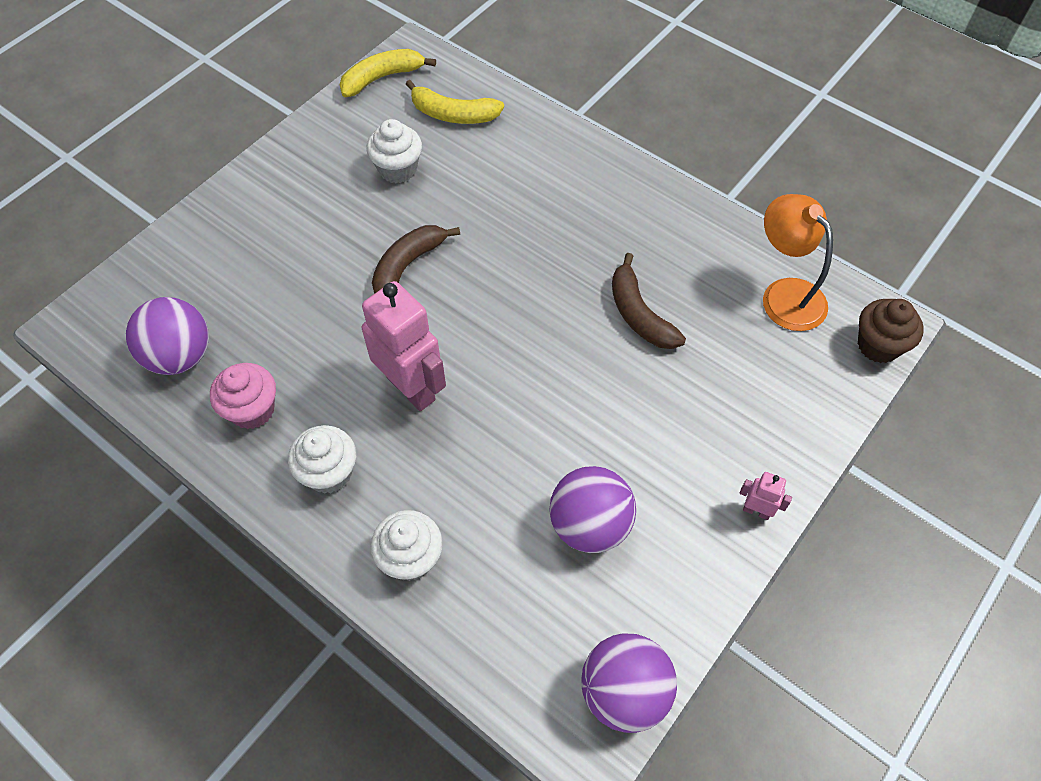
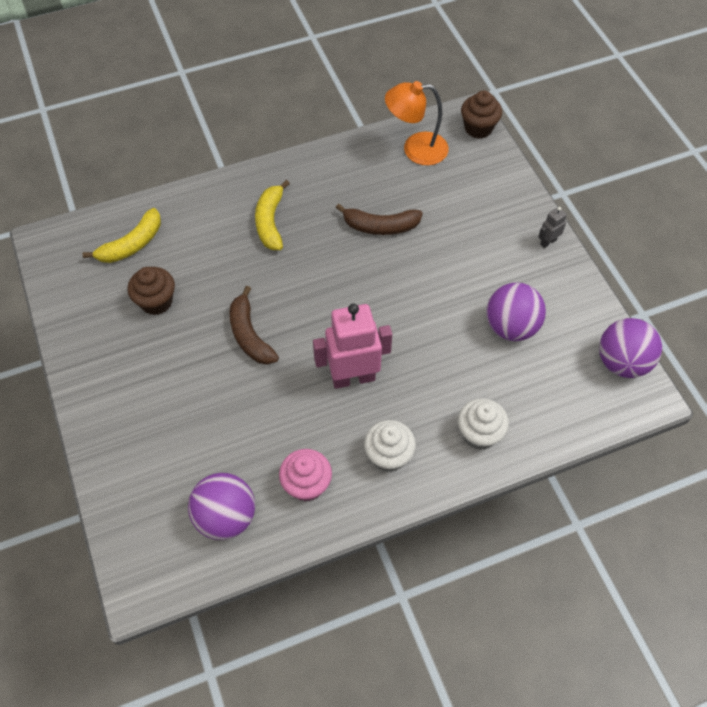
camera: 60 degrees left, 0 degrees up
(382, 78) = (56, 272): yellow banana -> yellow banana (270, 222)
(398, 169) = (156, 302): white cupcake -> brown cupcake
(756, 511) = (548, 242): pink robot -> grey robot

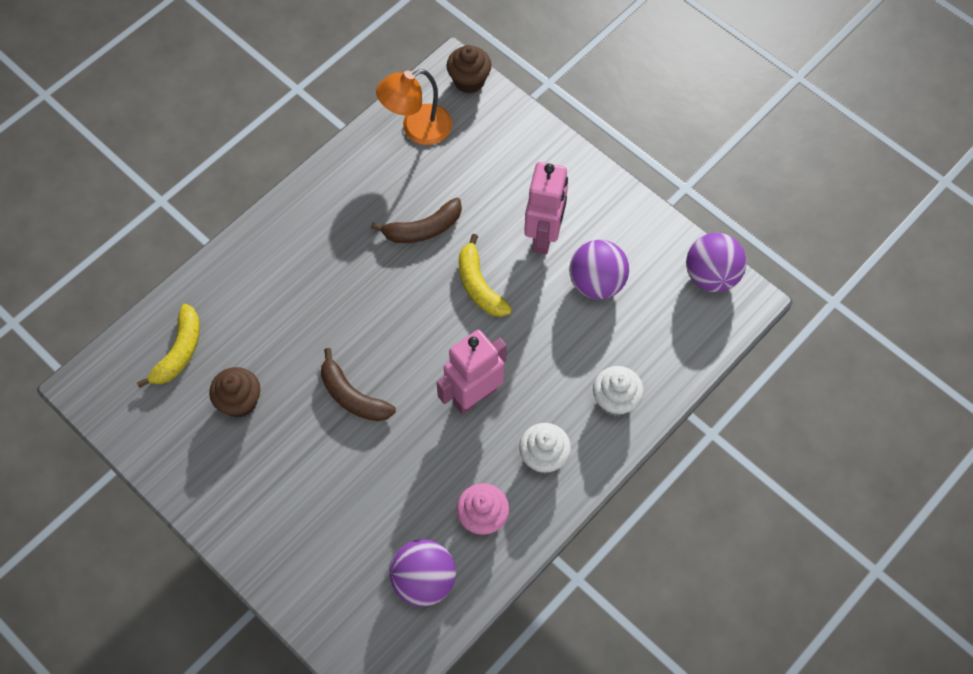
camera: 25 degrees left, 5 degrees up
(270, 222) = (310, 269): yellow banana -> yellow banana (479, 285)
(482, 271) = (544, 236): none -> pink robot
(548, 242) = (592, 180): grey robot -> none

